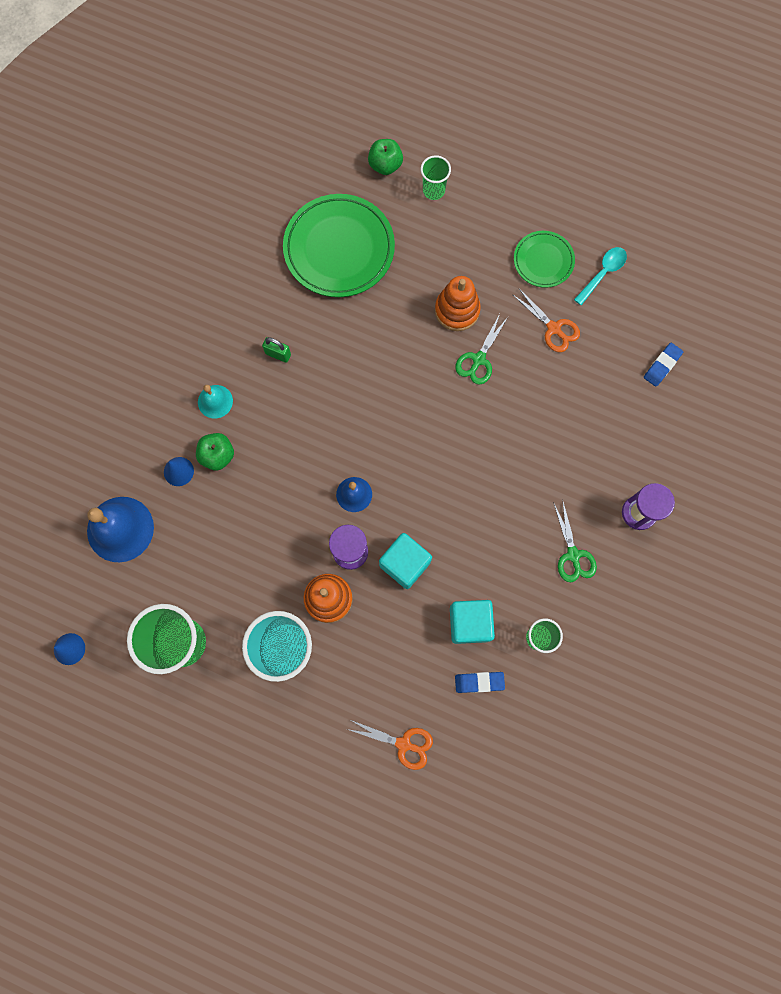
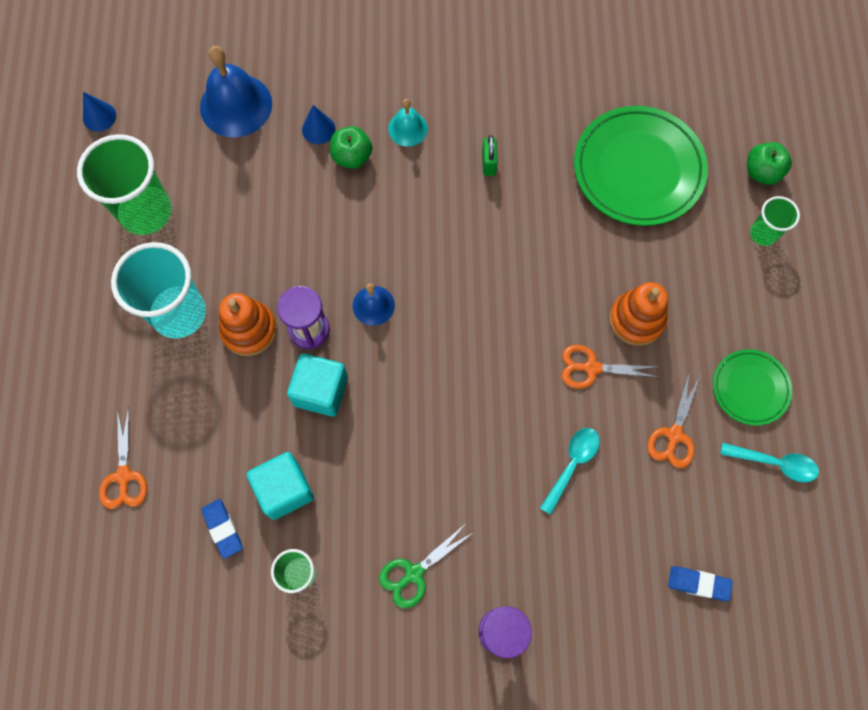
camera: 65 degrees right, 5 degrees down
(478, 359) = (592, 368): green scissors -> orange scissors
(543, 408) = (572, 464): none -> turquoise spoon

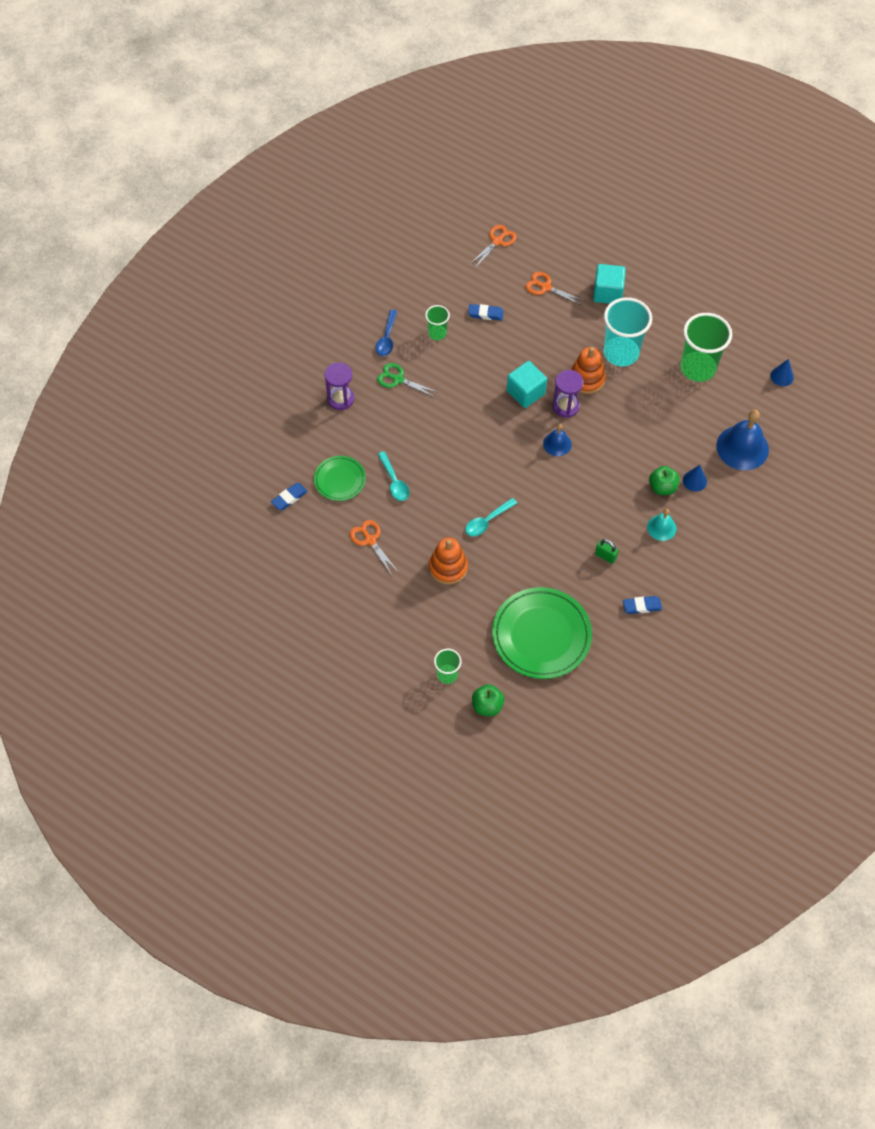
camera: 125 degrees right, 10 degrees down
(284, 489) = (485, 349): turquoise cube -> turquoise cube (607, 293)
(355, 641) = (387, 338): none -> blue spoon
(414, 573) = (398, 379): green scissors -> green scissors turned 60 degrees counterclockwise
(522, 94) = (642, 606): none -> blue eraser
(592, 368) = (438, 526): orange scissors -> orange scissors (497, 241)
(750, 388) = (364, 596): green plate -> green plate (340, 480)
(774, 463) = (316, 578): turquoise spoon -> turquoise spoon (487, 521)

